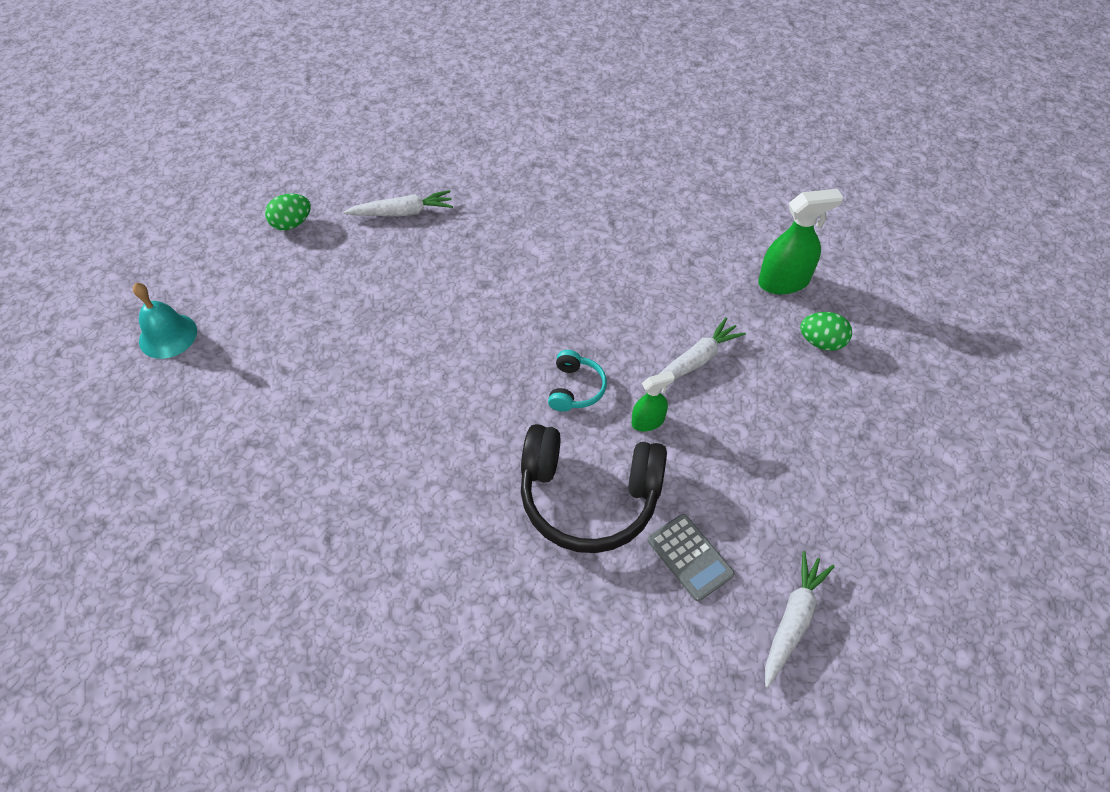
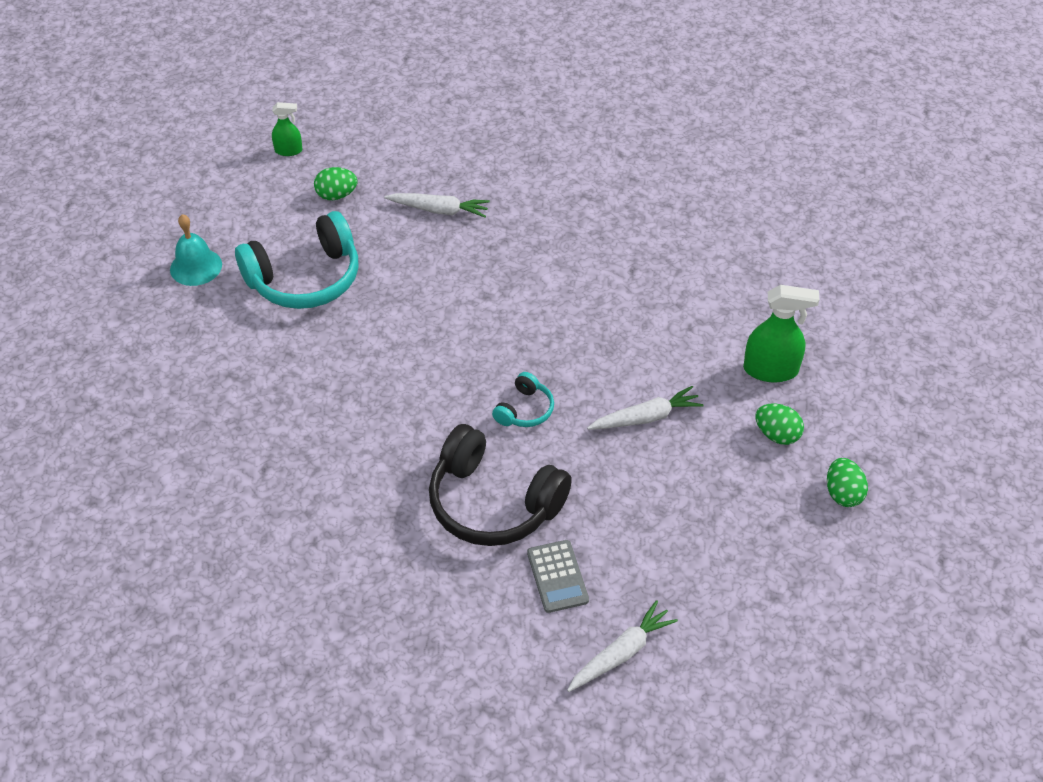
camera: 20 degrees right, 5 degrees down
(292, 316) = (305, 278): none -> turquoise headphones
(648, 421) = (576, 456): green spray bottle -> green spray bottle (288, 150)
(908, 381) = (843, 493): none -> green egg

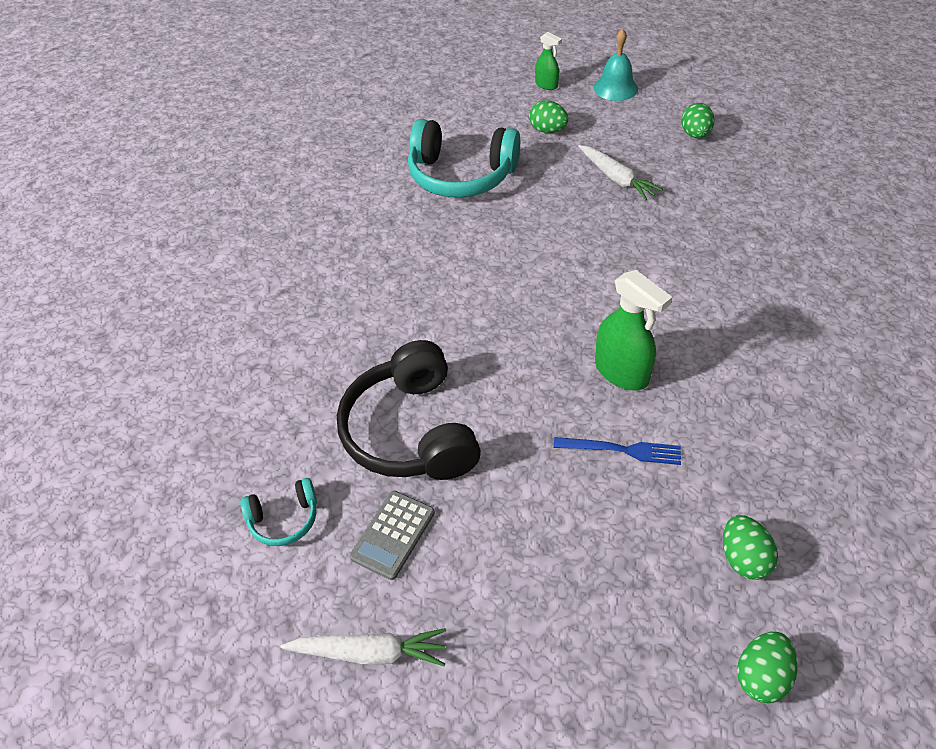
camera: 45 degrees right, 0 degrees up
(196, 267) = (398, 130): turquoise bell -> turquoise bell (615, 88)
(463, 136) = (695, 135): none -> green egg
(525, 410) = (519, 372): turquoise headphones -> turquoise headphones (284, 519)
(646, 417) = (622, 450): white carrot -> blue fork
(771, 370) = (800, 489): green spray bottle -> green spray bottle (621, 372)

